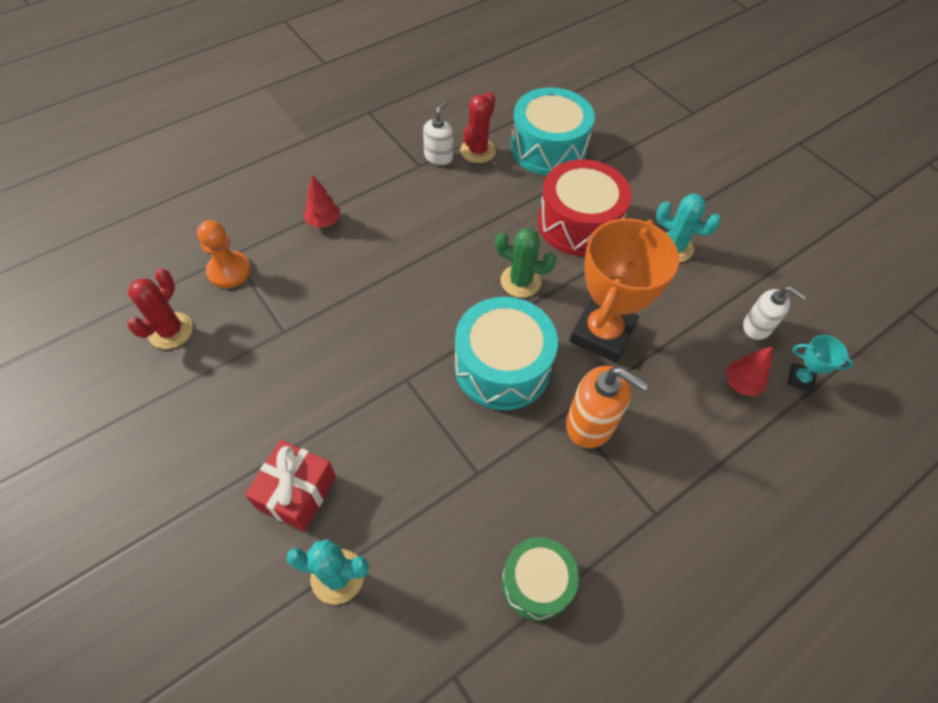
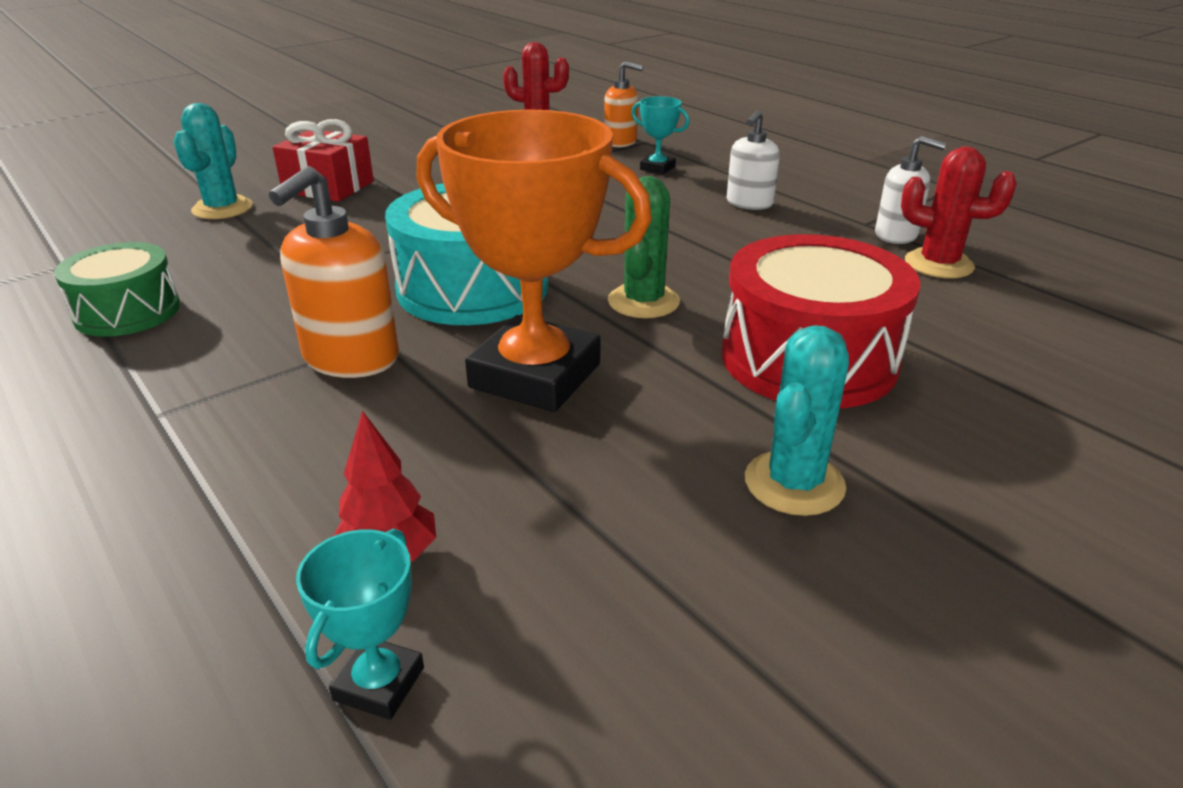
camera: 90 degrees right, 25 degrees down
(229, 271) = (620, 142): orange pawn -> orange soap dispenser
(300, 253) = (657, 168): none -> turquoise trophy
(324, 222) = (715, 176): red tree -> none
(548, 148) = (1008, 330): turquoise drum -> none
(757, 327) = (558, 612): white soap dispenser -> white soap dispenser (749, 203)

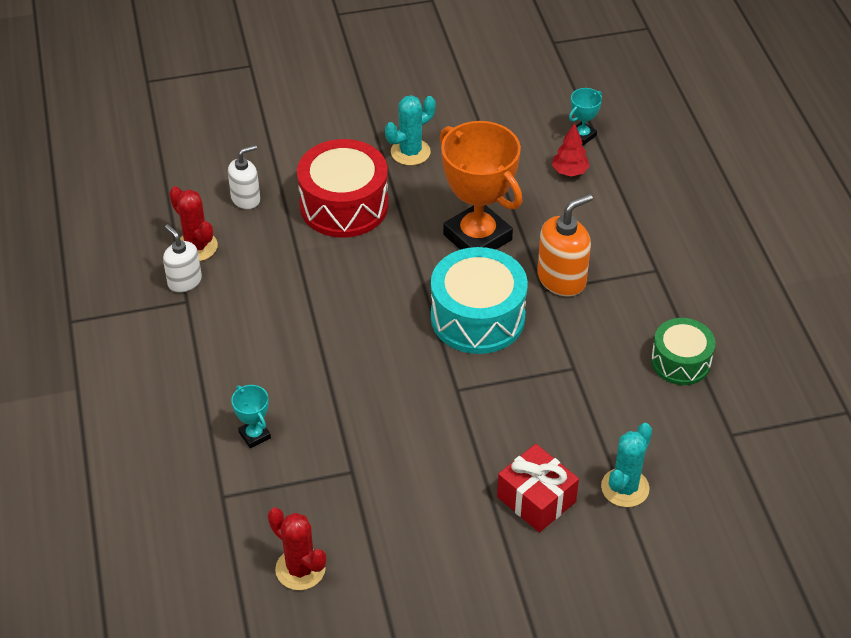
camera: 155 degrees left, 15 degrees up
(620, 142) = (244, 503): orange soap dispenser -> none
(643, 302) = (390, 272): green cactus -> none
(749, 203) = (236, 353): white soap dispenser -> white soap dispenser (246, 199)

